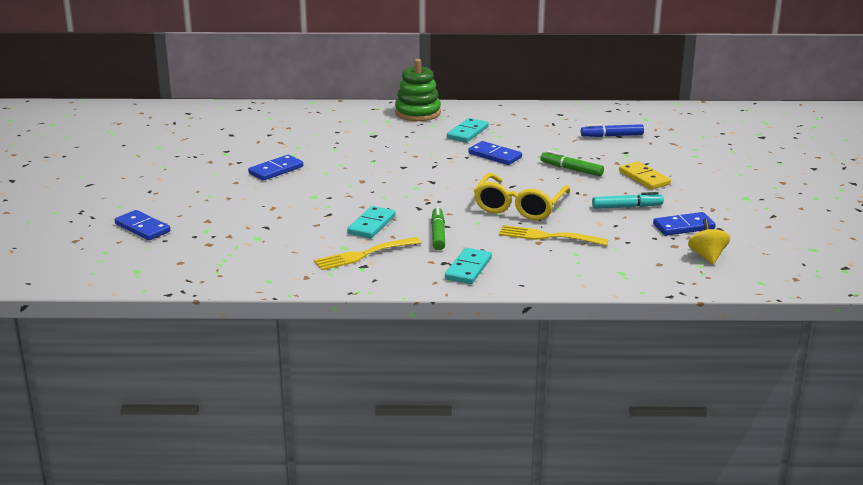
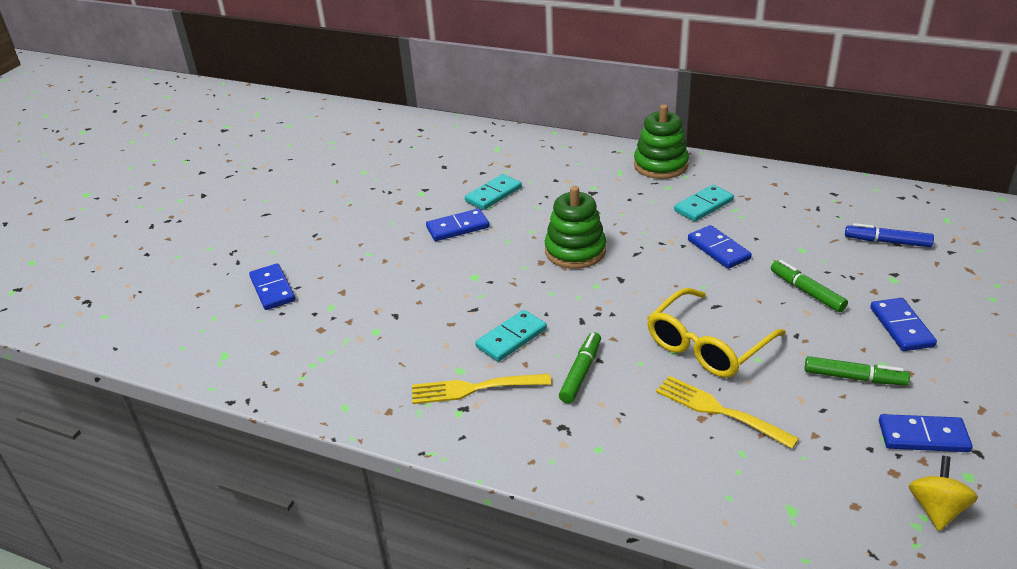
camera: 25 degrees right, 10 degrees up
(385, 171) = (575, 251): none -> green stacking toy
(468, 268) = (586, 446): turquoise domino -> turquoise domino (493, 194)
(627, 207) = (854, 377): turquoise marker -> green marker
(644, 178) = (901, 327): yellow domino -> blue domino

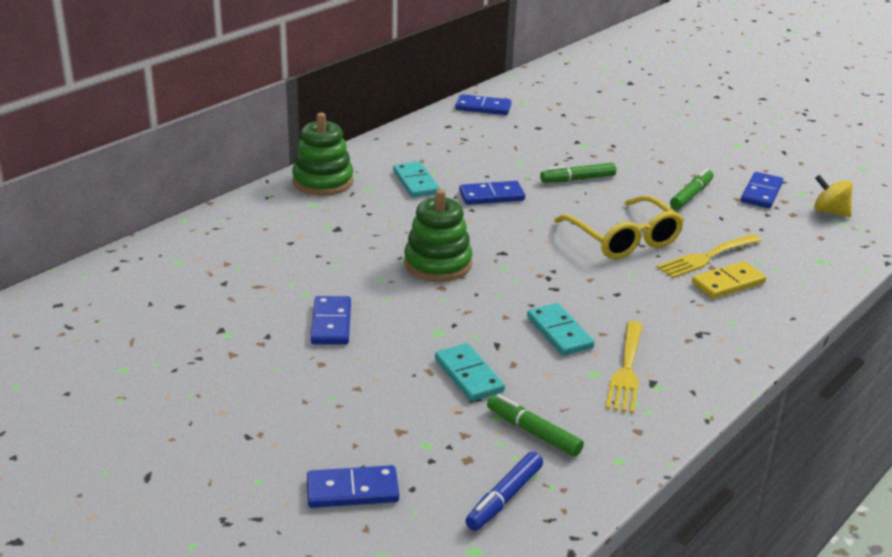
camera: 75 degrees left, 5 degrees down
(493, 194) = (282, 286): turquoise domino -> turquoise domino (468, 375)
(581, 372) = (630, 307): green marker -> green marker (533, 432)
(676, 434) = (728, 283): none -> yellow domino
(887, 242) = (534, 130): blue marker -> blue marker (504, 498)
(901, 327) = (642, 160): blue domino -> blue domino (483, 107)

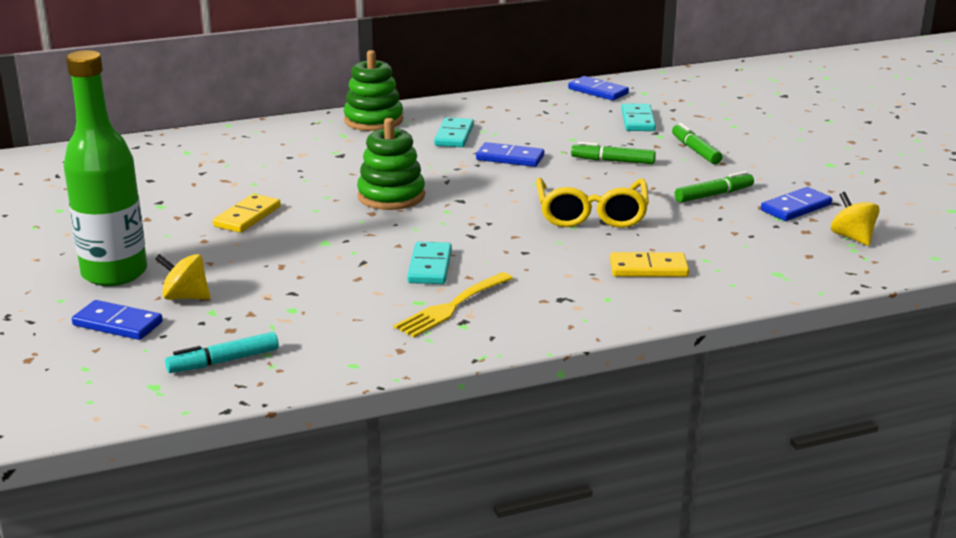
camera: 30 degrees right, 5 degrees down
(277, 430) = (114, 273): none -> green bottle
(331, 323) = (247, 217): blue domino -> yellow domino
(381, 436) = (185, 297): none -> yellow spinning top
(468, 375) = (309, 276): turquoise domino -> turquoise domino (637, 120)
(504, 498) = (223, 361): blue marker -> turquoise marker
(533, 432) = (308, 327): green marker -> green marker (695, 150)
(707, 257) = (657, 245): yellow fork -> none

